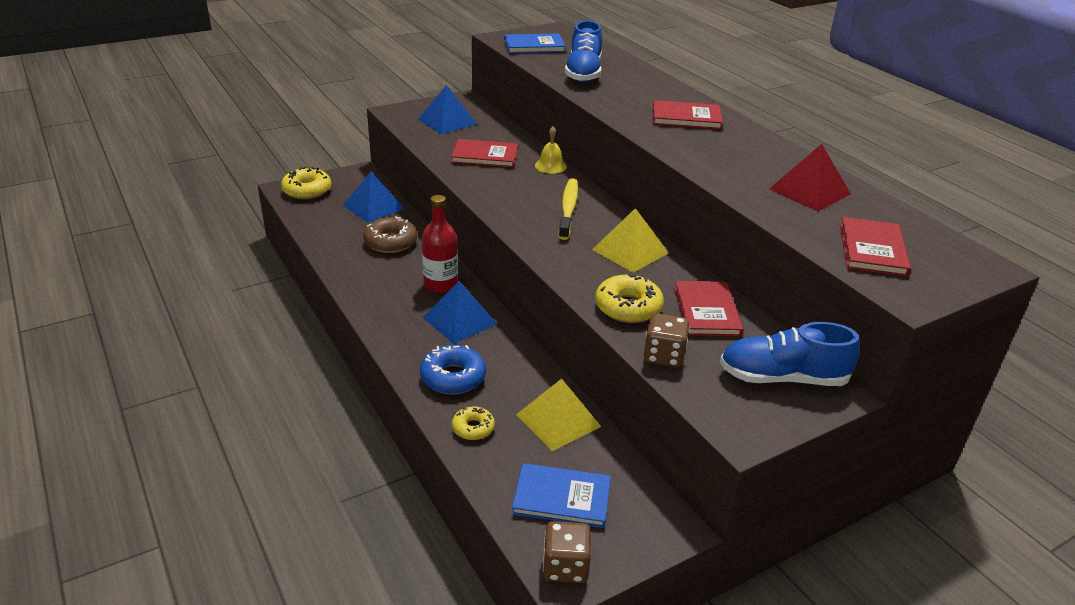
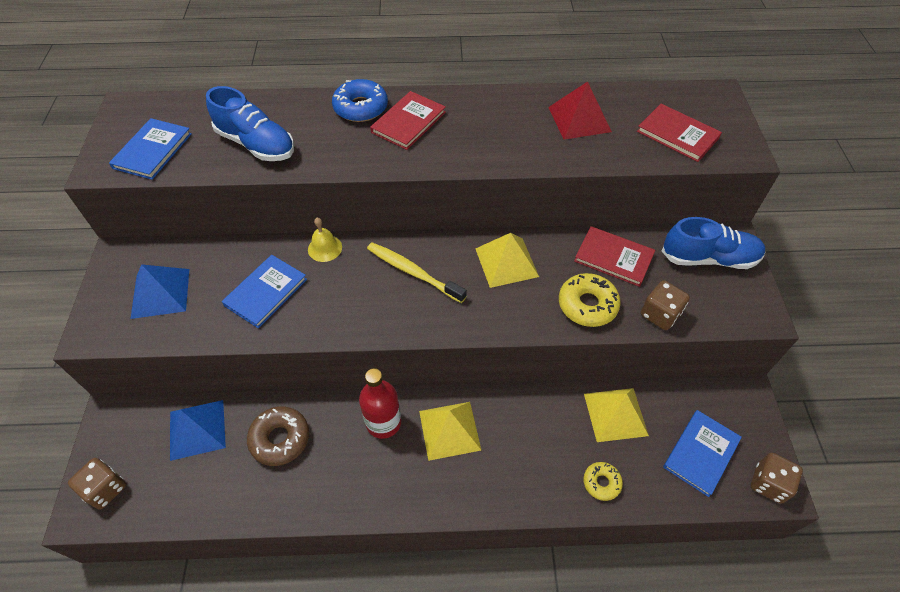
camera: 60 degrees left, 20 degrees up
(307, 190) = (105, 489): yellow donut -> brown dice
(453, 377) = (529, 470): blue donut -> blue donut (361, 107)
(459, 320) = (449, 430): blue pyramid -> yellow pyramid
(485, 156) = (266, 292): red book -> blue book
(782, 378) = (708, 258): blue shoe -> blue shoe turned 120 degrees counterclockwise

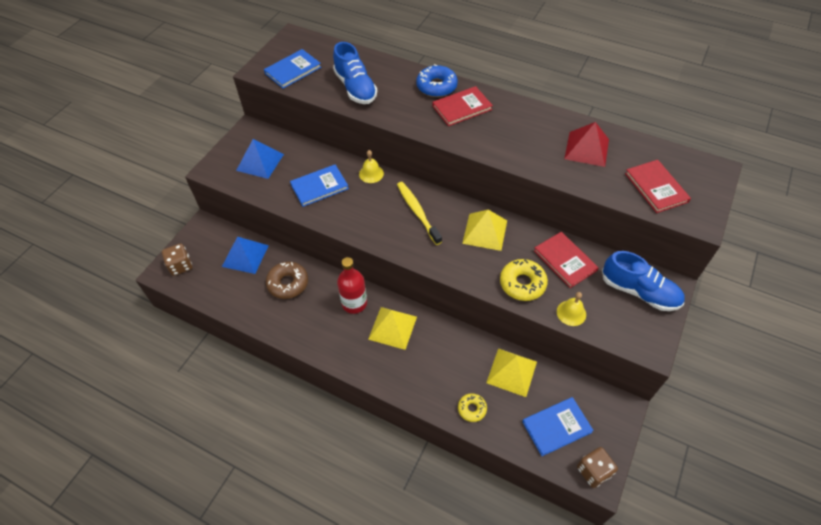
camera: 30 degrees right, 0 degrees up
(660, 314) = (571, 313): brown dice -> yellow bell

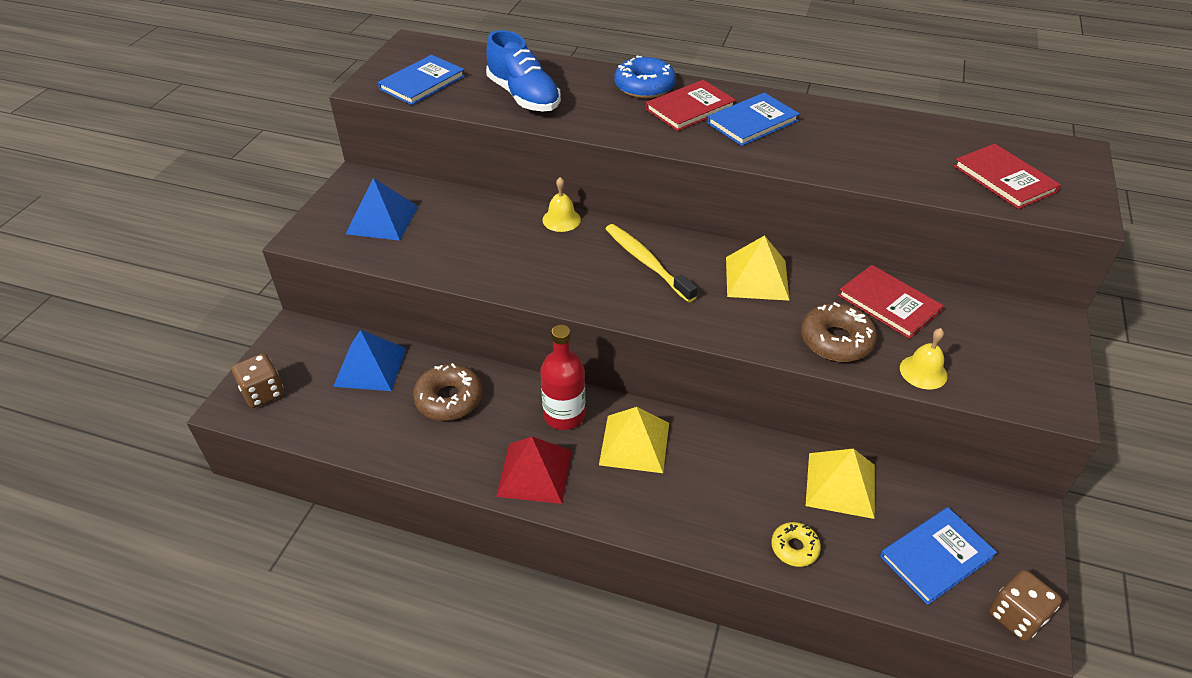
camera: 10 degrees left, 10 degrees down
(319, 186) = (484, 243): blue book -> blue book (752, 122)
(522, 283) = (836, 340): yellow donut -> brown donut
(586, 149) = (887, 142): red pyramid -> red pyramid (534, 472)
(639, 291) = (1012, 332): blue shoe -> none

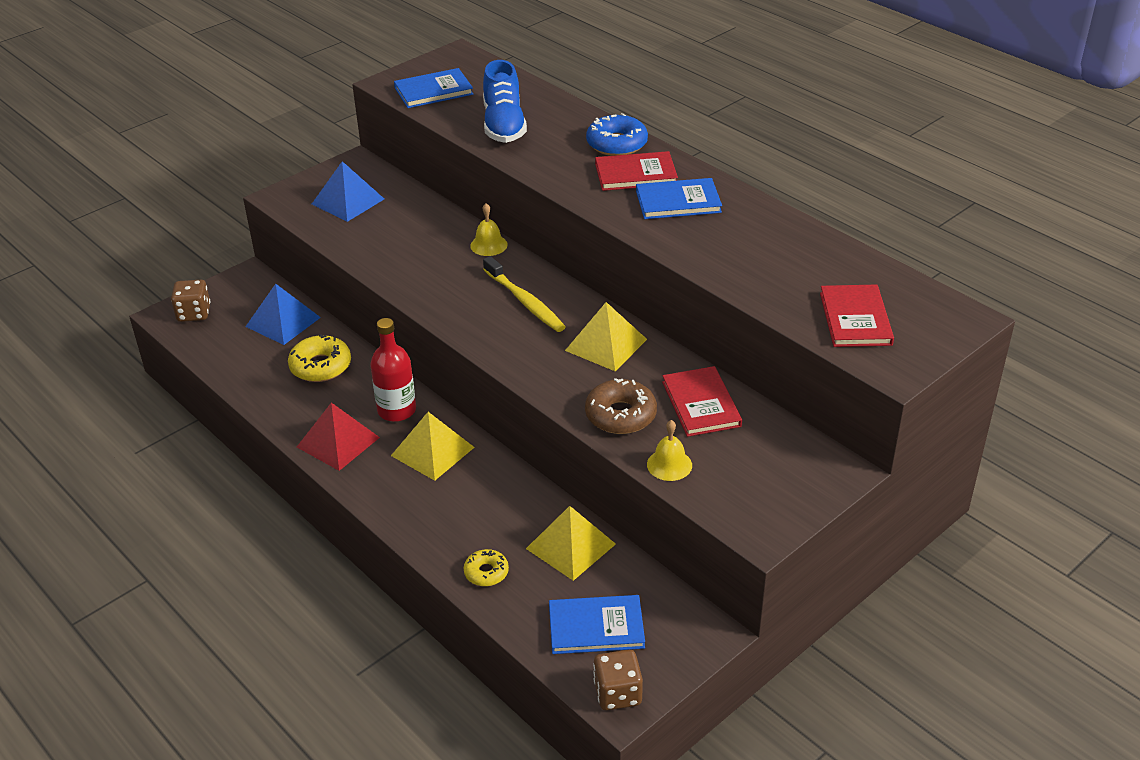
camera: 30 degrees right, 5 degrees down
(449, 399) = (320, 366): brown donut -> yellow donut
(646, 262) = (525, 301): yellow toothbrush -> yellow toothbrush turned 150 degrees clockwise

